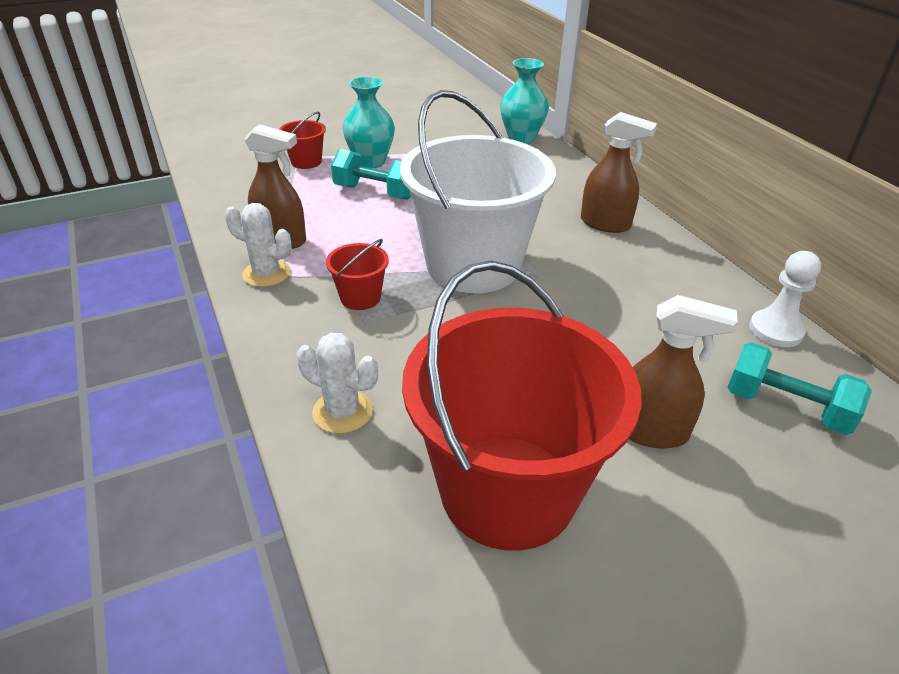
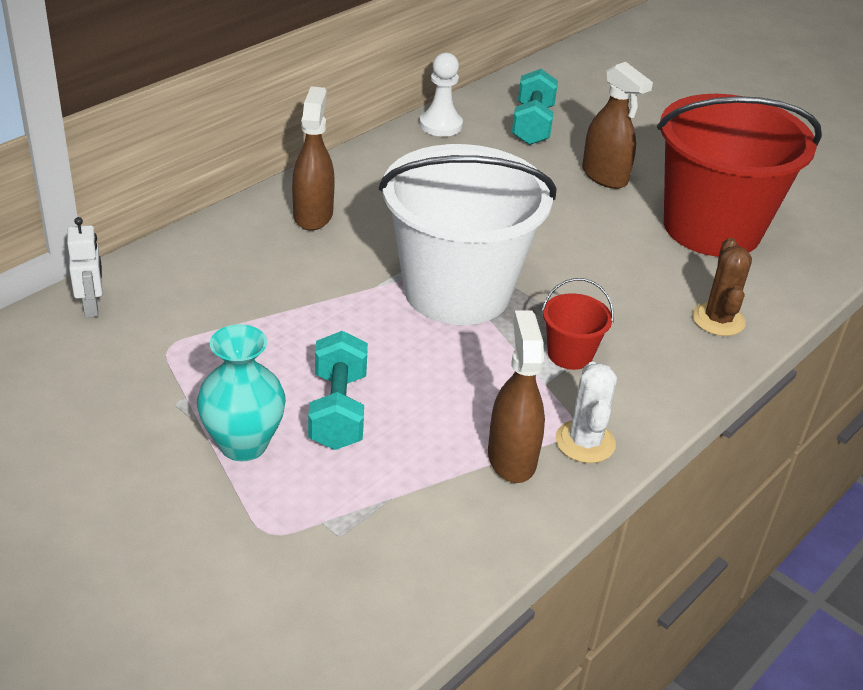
camera: 115 degrees left, 0 degrees up
(306, 162) = (277, 522): red bucket -> none
(342, 412) = (718, 319): white cactus -> brown cactus
(521, 139) = (92, 306): turquoise vase -> white robot
(650, 431) = (605, 176): brown spray bottle -> brown spray bottle turned 150 degrees clockwise

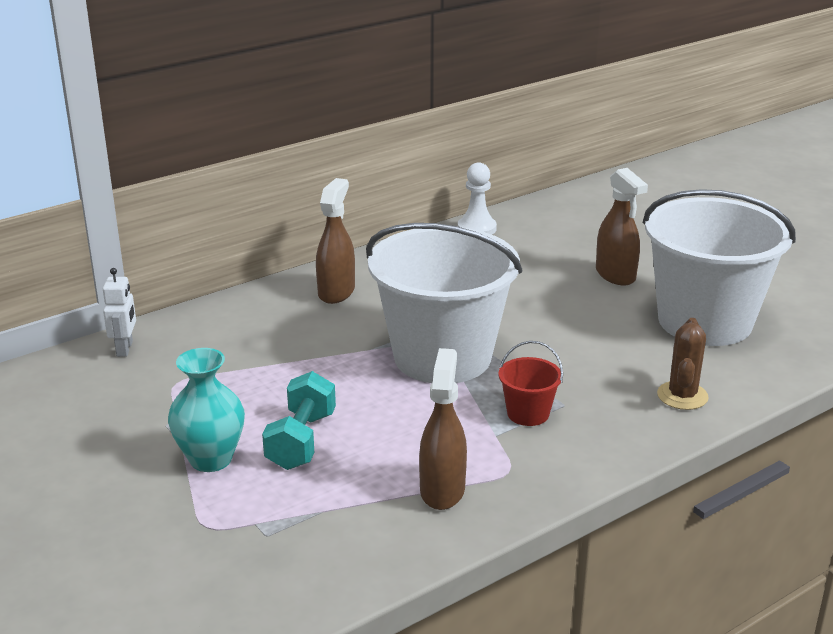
camera: 15 degrees right, 10 degrees down
(532, 125) = (562, 232): turquoise dumbbell -> none
(585, 442) = (515, 483): white cactus -> none
(712, 228) = (705, 321): red bucket -> white bucket

